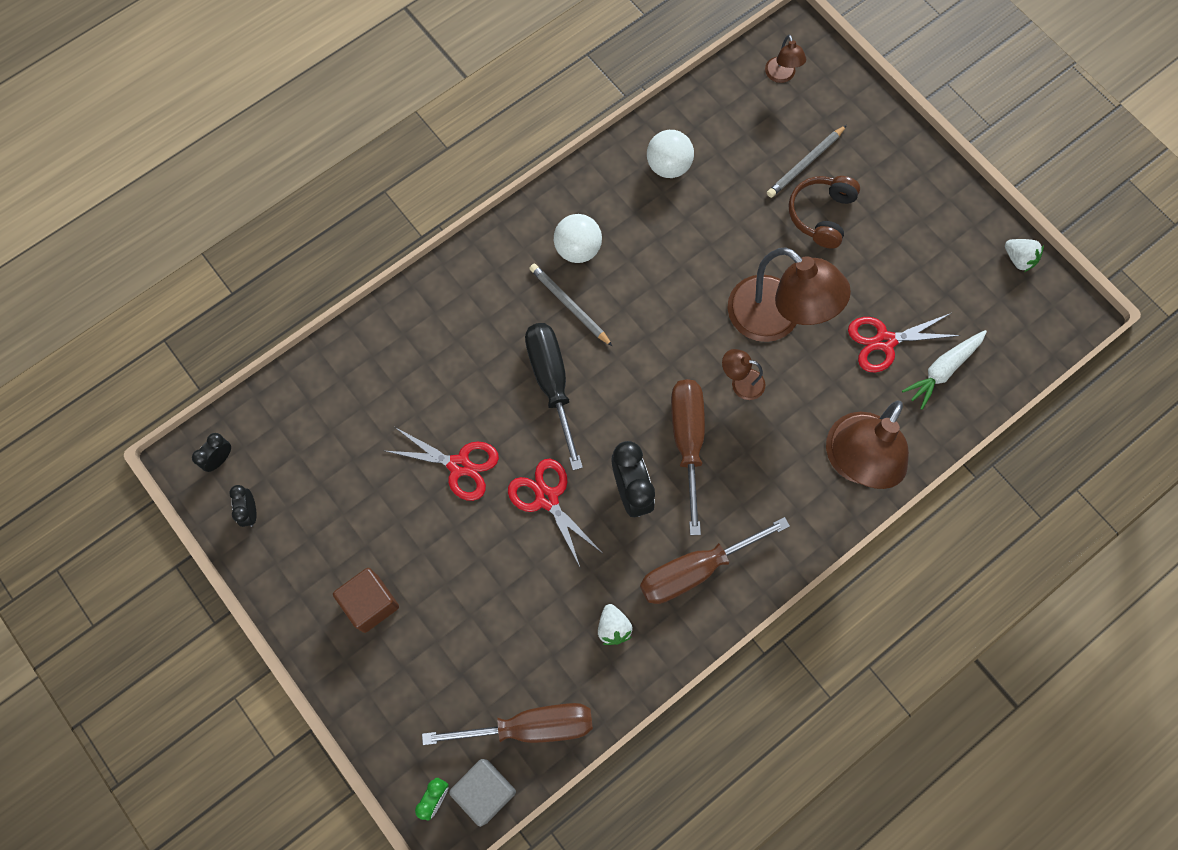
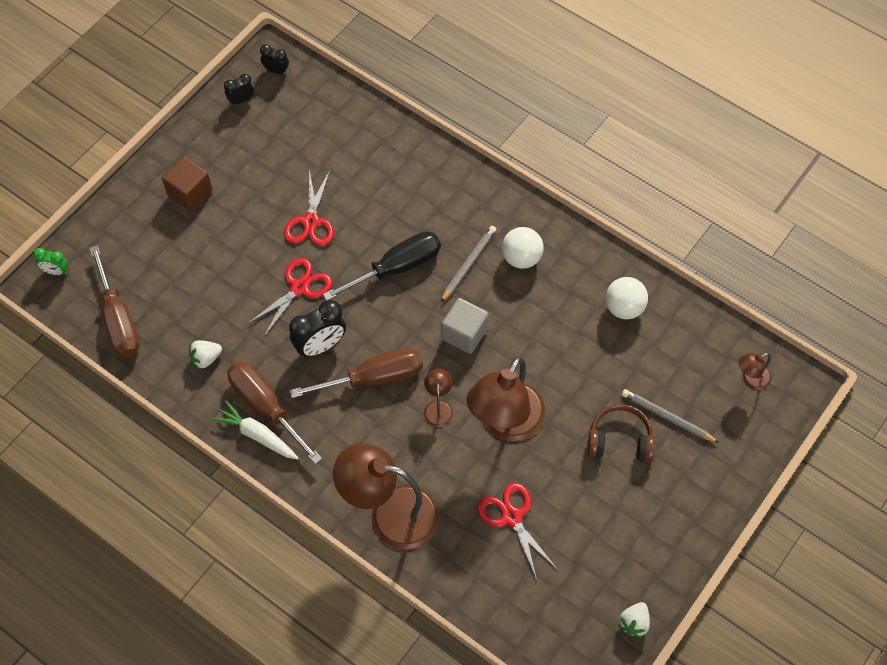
camera: 75 degrees right, 10 degrees down
(485, 791) = (66, 302): grey cube -> grey cube (464, 334)
(943, 370) = (499, 572): white carrot -> white carrot (257, 435)

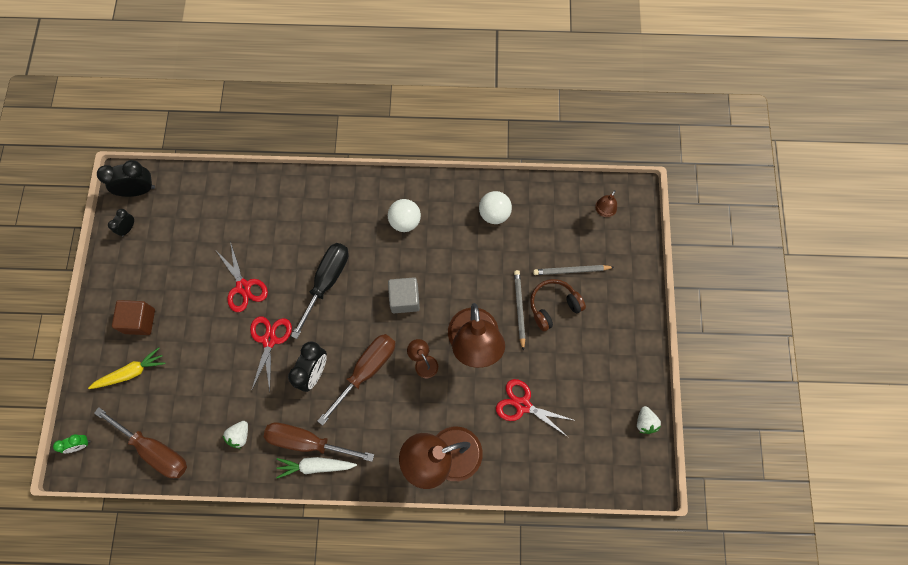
camera: 35 degrees left, 10 degrees up
(148, 235) = (131, 372): none -> yellow carrot
(276, 70) = (138, 190): black clock -> black clock, size x1.79
(468, 264) = (373, 248): grey pencil -> grey pencil (519, 309)

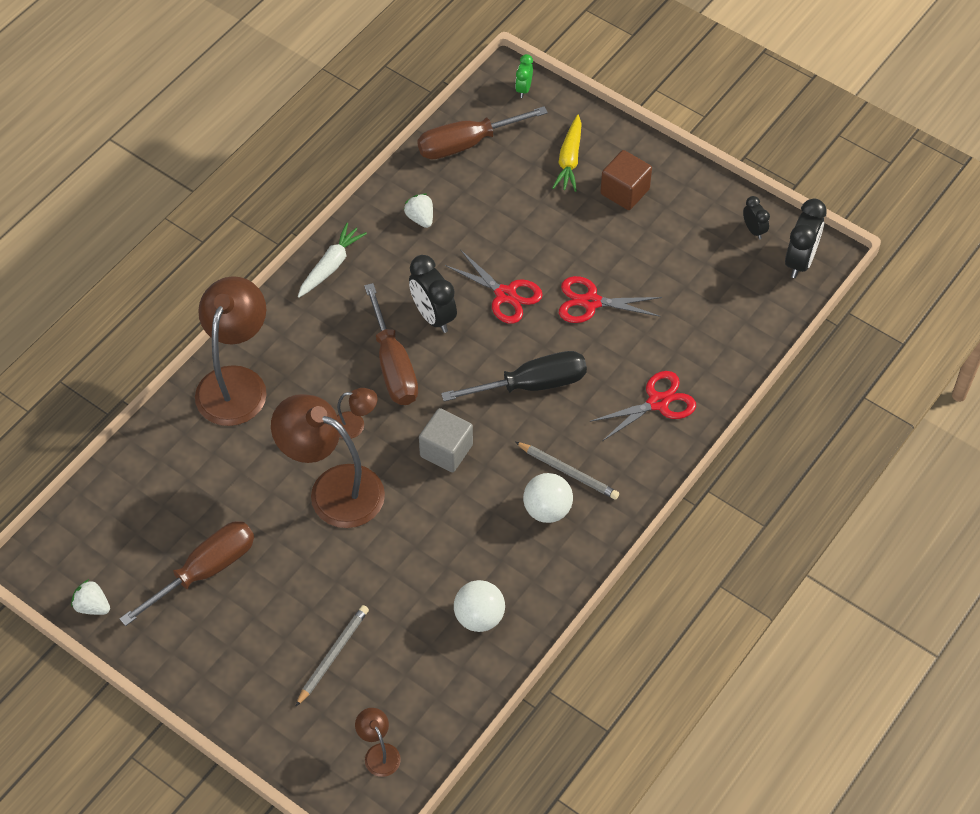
camera: 125 degrees right, 15 degrees down
(307, 442) = (362, 272): brown screwdriver -> brown screwdriver (205, 571)
(326, 282) = (532, 385): black screwdriver -> black screwdriver turned 75 degrees counterclockwise
(519, 309) = (334, 564): grey pencil -> grey pencil (568, 472)
(523, 405) = (222, 493): red scissors -> red scissors (658, 402)
(553, 306) = (306, 603): brown headphones -> none

